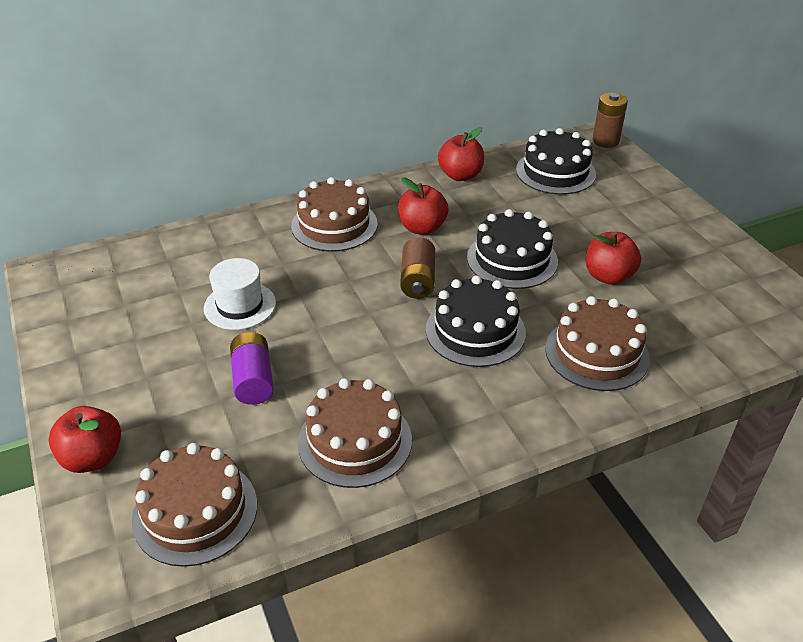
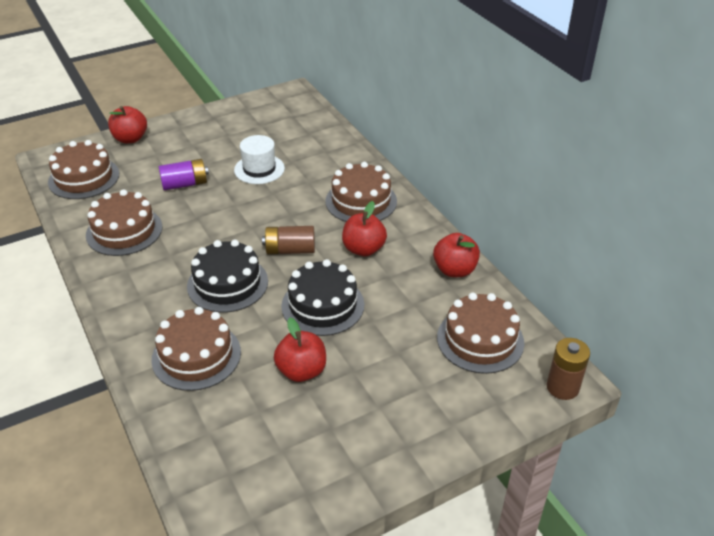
camera: 85 degrees right, 0 degrees up
(555, 172) = (480, 340): black cake -> brown cake

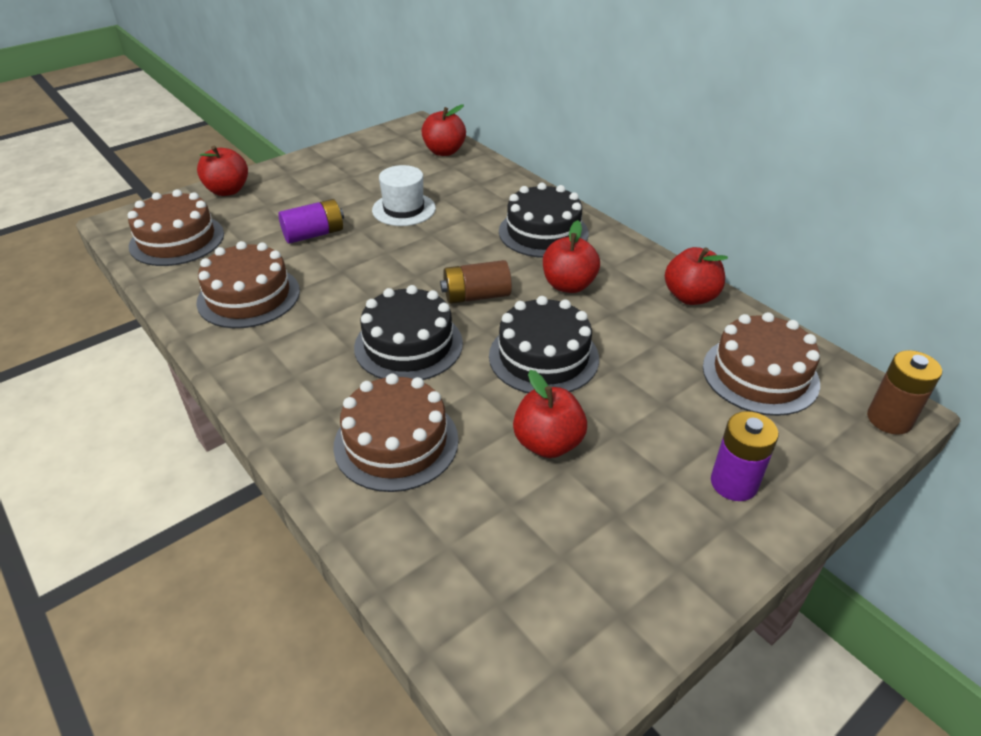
camera: 10 degrees left, 0 degrees up
(308, 119) = (444, 151): none -> red apple
(361, 201) = (543, 232): brown cake -> black cake
(422, 418) = (734, 483): none -> purple battery

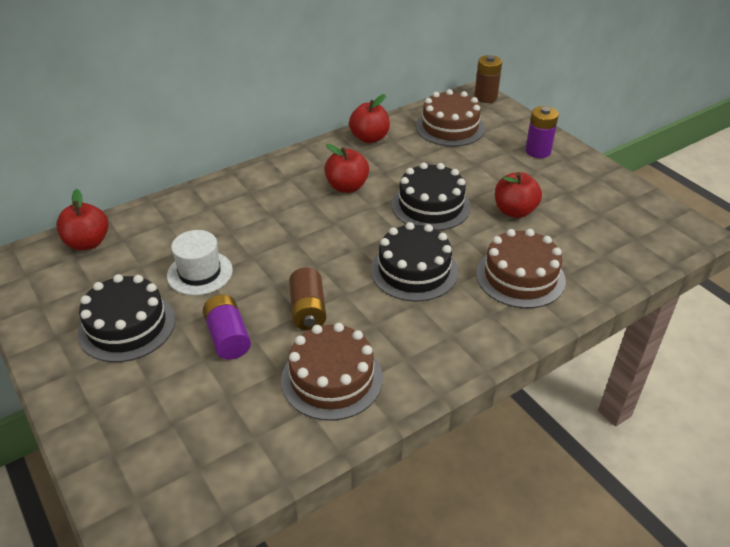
camera: 85 degrees left, 0 degrees up
(177, 240) = (202, 461): brown cake -> none
(227, 190) = (95, 427): red apple -> none
(476, 296) = (354, 233): brown battery -> brown battery (308, 310)
(543, 232) = (268, 192): black cake -> black cake (127, 326)

